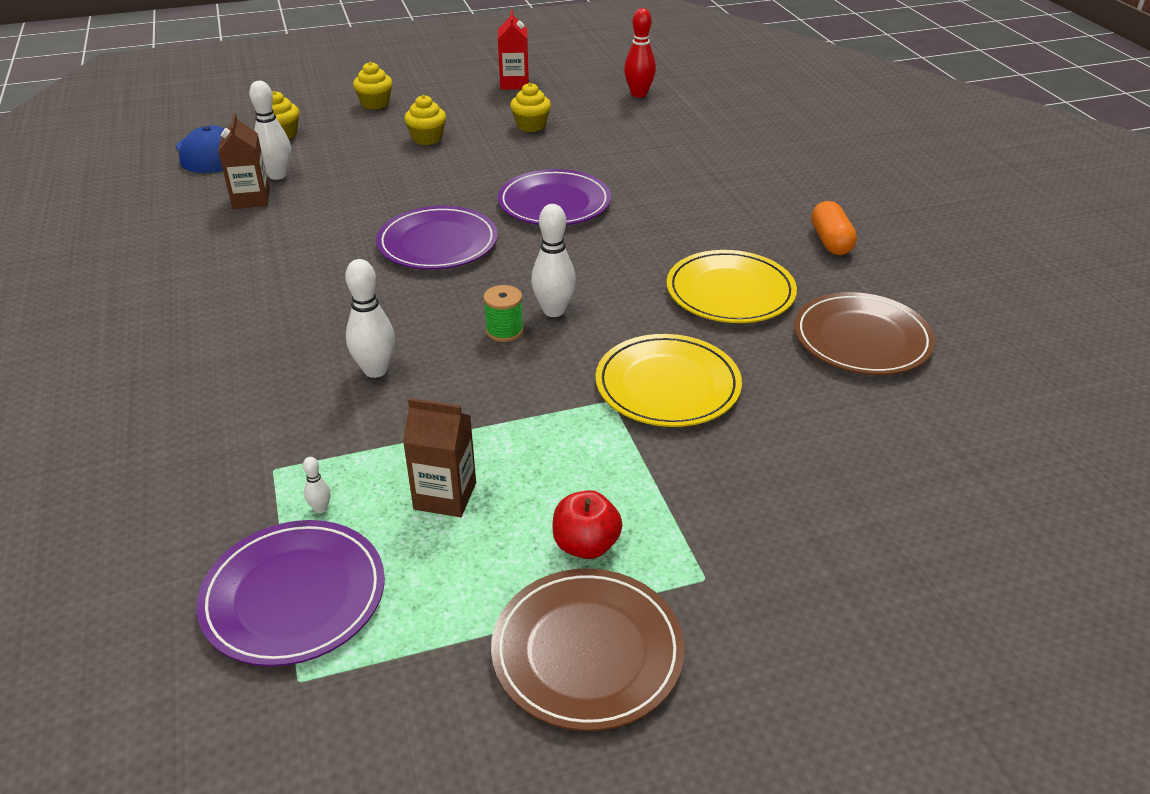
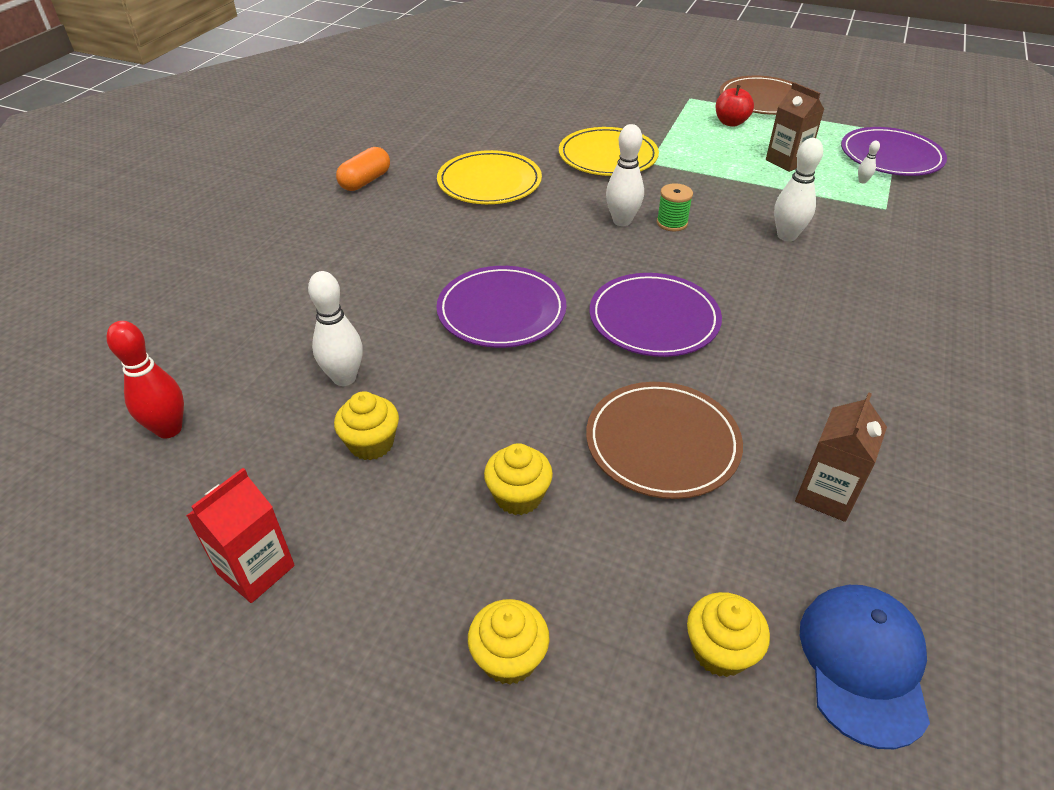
camera: 140 degrees left, 5 degrees up
(277, 175) = (771, 529): white bowling pin -> white bowling pin (344, 378)
(862, 339) = (465, 132): brown plate -> brown plate (662, 443)

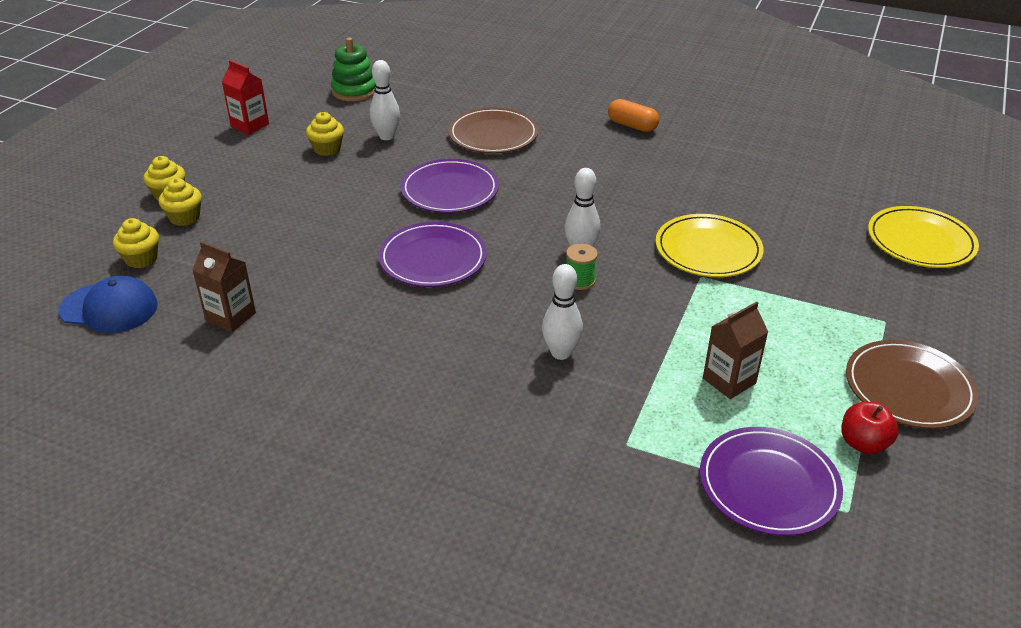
camera: 90 degrees right, 5 degrees down
(169, 429) = (354, 91): red bowling pin -> green stacking toy
(489, 182) = (641, 182): yellow plate -> yellow plate (920, 241)
(518, 496) = (271, 197): yellow cupcake -> yellow cupcake (185, 217)
(662, 443) = (298, 252): brown plate -> brown plate (493, 135)
(731, 123) = (823, 348): red apple -> red apple (863, 443)
(862, 181) = (691, 439): white bowling pin -> none

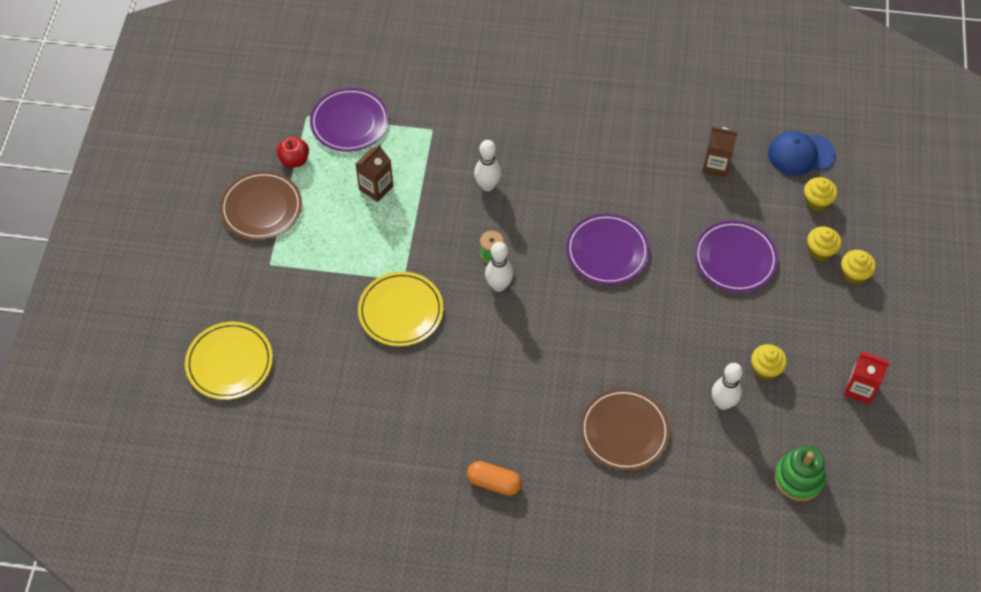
camera: 165 degrees right, 20 degrees up
(450, 190) = (629, 336): purple plate -> purple plate (735, 258)

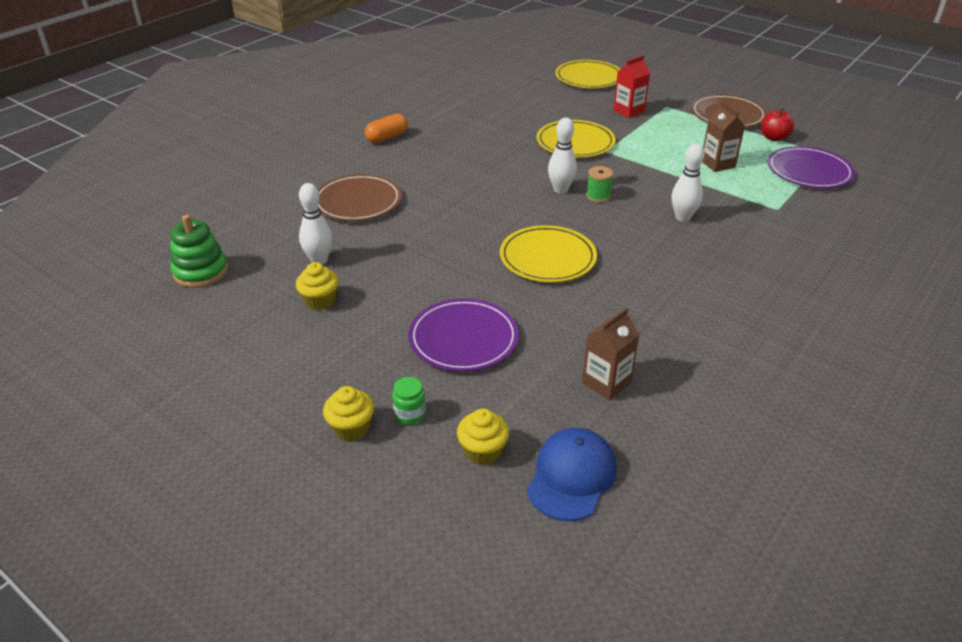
camera: 120 degrees right, 20 degrees down
(607, 251) = (547, 258): purple plate -> yellow plate
(820, 251) = (410, 414): yellow cupcake -> green jar
(859, 389) = (224, 355): red carton -> red carton (628, 111)

